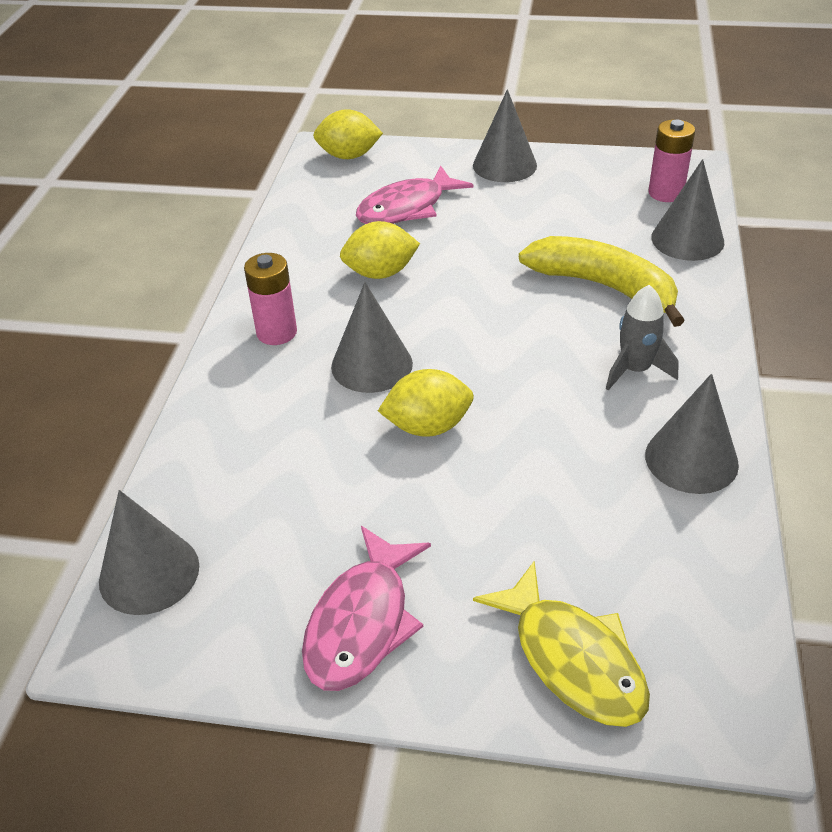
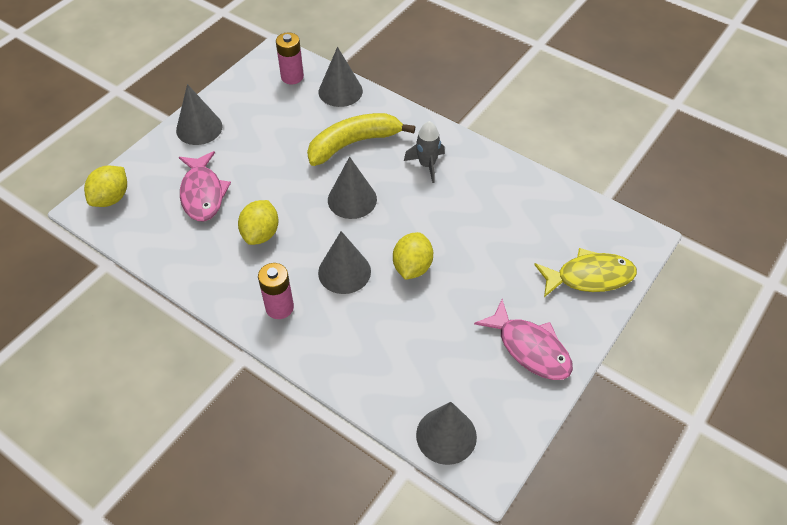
camera: 65 degrees left, 10 degrees up
(691, 459) = (499, 177): grey cone -> grey cone (352, 199)

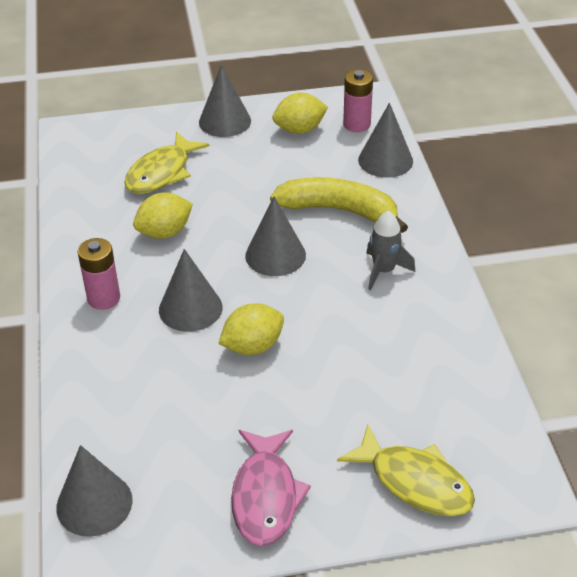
camera: 45 degrees right, 10 degrees down
(111, 198) = (93, 134): yellow lemon -> yellow lemon (299, 130)
(202, 193) = (162, 173): pink fish -> yellow fish

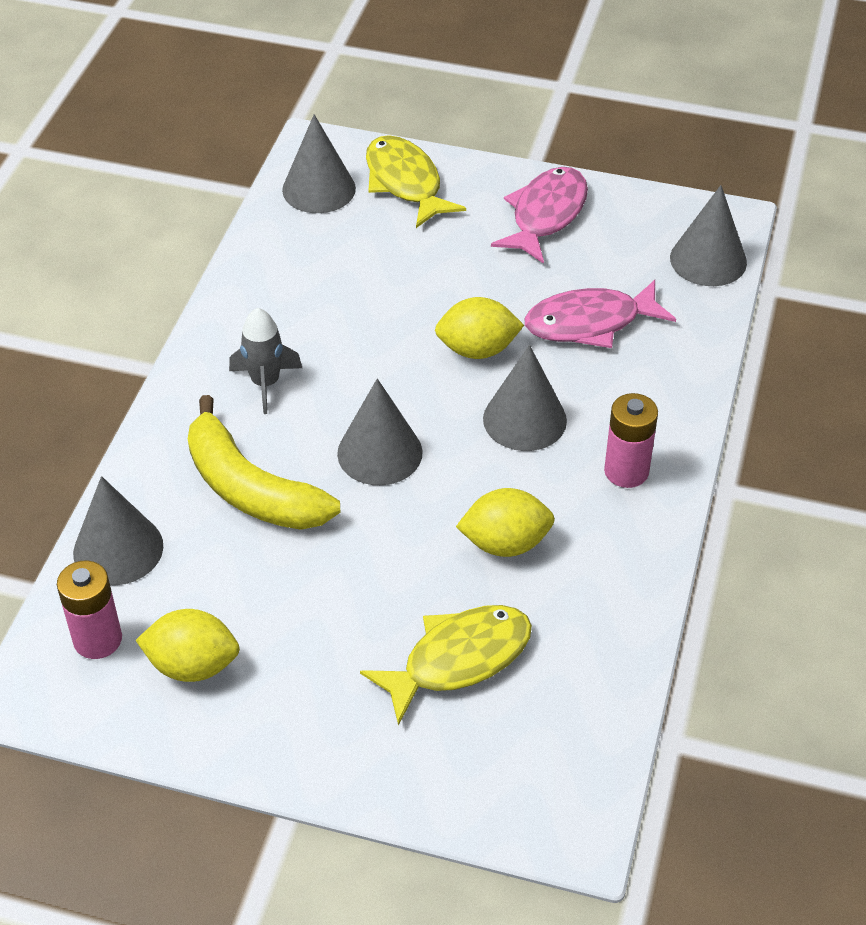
camera: 155 degrees left, 5 degrees up
(176, 400) = (590, 323): none -> pink fish
(225, 121) = (298, 738): grey cone -> grey cone (319, 189)

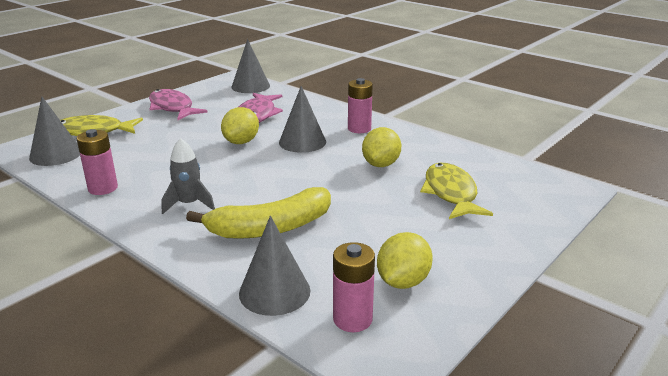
camera: 65 degrees left, 20 degrees down
(259, 283) = (103, 188): none -> pink battery
(379, 452) = (285, 182): grey cone -> none

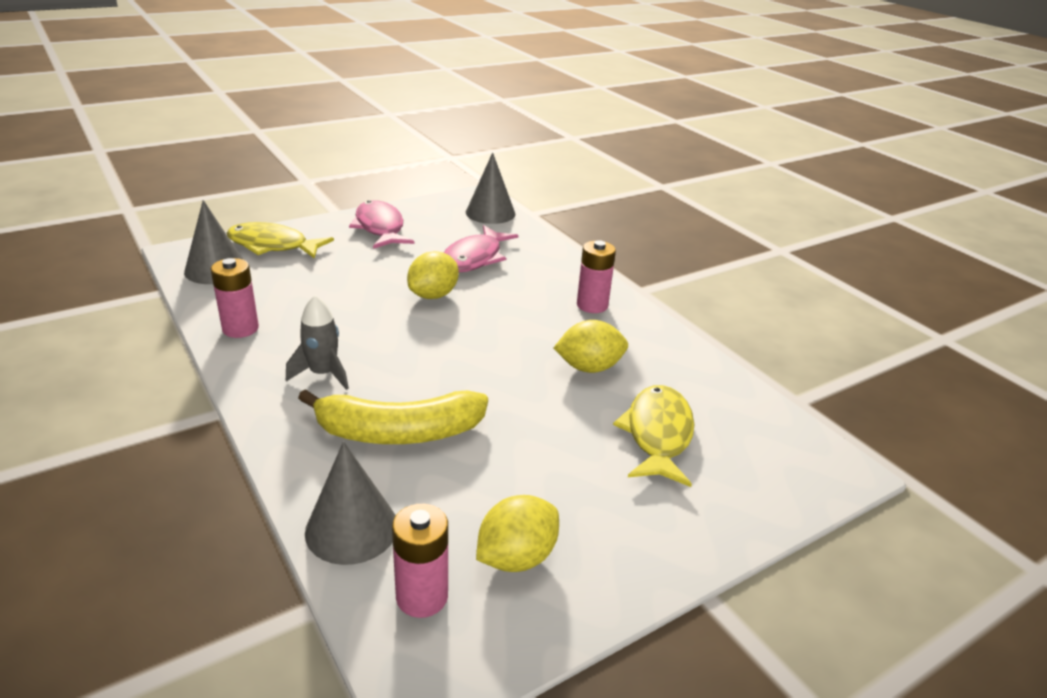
camera: 15 degrees right, 5 degrees up
(302, 142) = (508, 311): grey cone -> none
(380, 164) = (589, 367): yellow lemon -> yellow lemon turned 45 degrees clockwise

